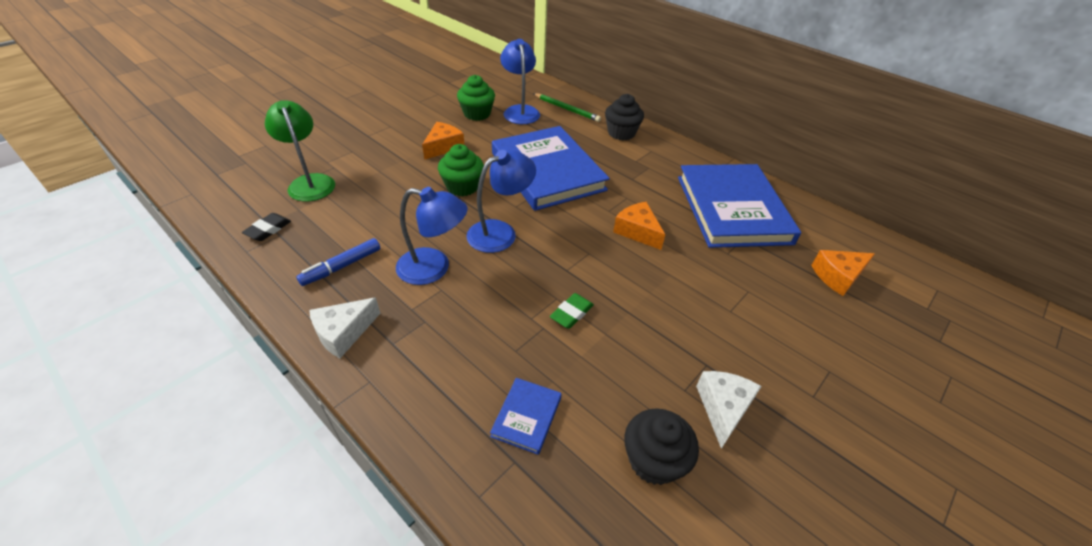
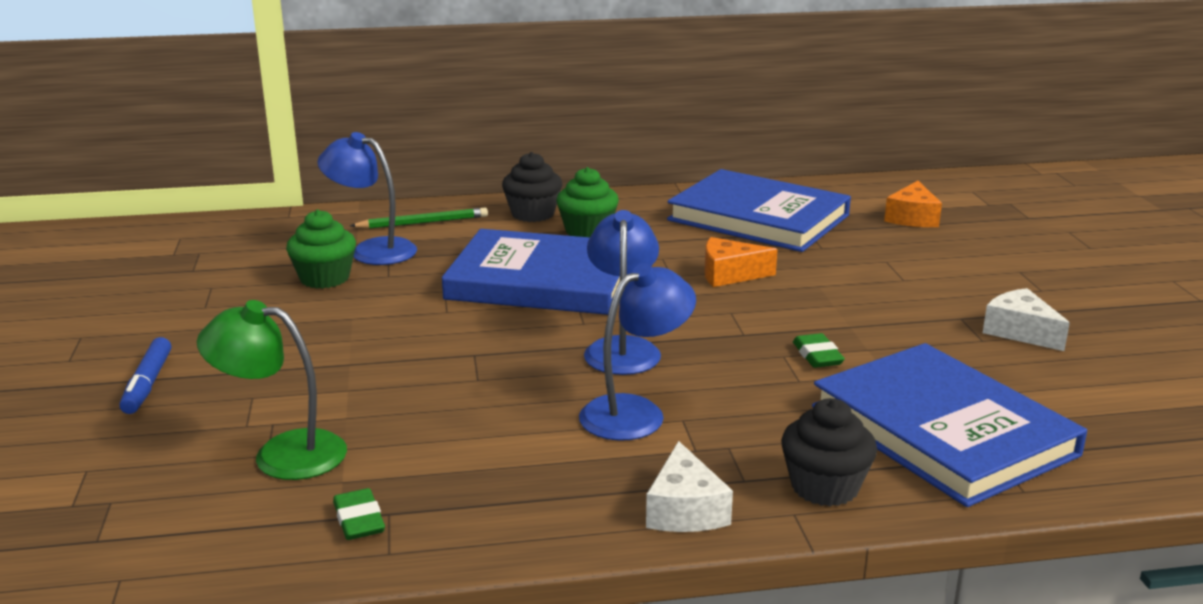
camera: 50 degrees left, 20 degrees down
(268, 229) = (359, 520): black eraser -> green eraser
(341, 267) = (542, 478): blue marker -> blue marker (147, 384)
(443, 147) = (368, 326): orange cheese -> none
(462, 187) = (488, 342): green cupcake -> green cupcake (587, 231)
(526, 416) = (942, 431): blue book -> blue book, size x2.47
(653, 460) = (1052, 386): black cupcake -> black cupcake (824, 487)

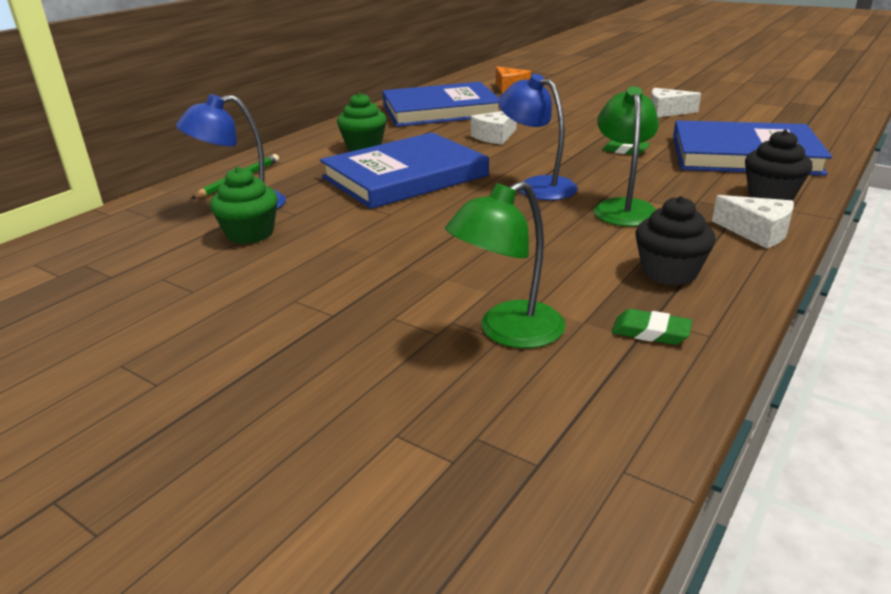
camera: 45 degrees left, 5 degrees up
(147, 384) = (285, 357): blue marker -> none
(533, 214) = (305, 150): black cupcake -> black cupcake (669, 272)
(635, 412) = (623, 207): blue lamp -> green lamp
(729, 274) = (495, 136): orange cheese -> white cheese

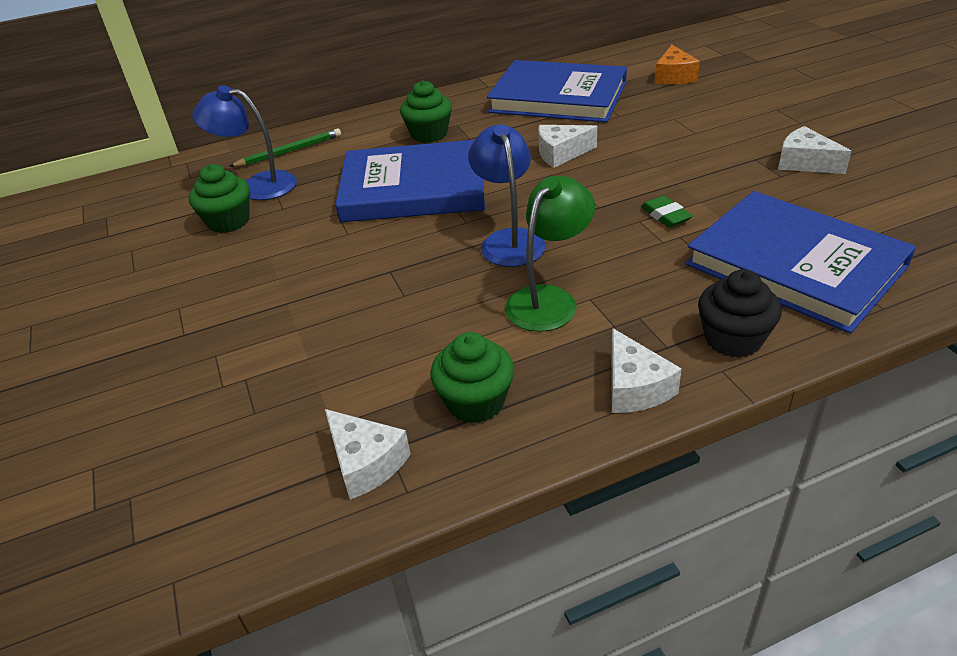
camera: 35 degrees right, 10 degrees up
(508, 332) = (267, 408): green lamp -> none
(650, 332) = (366, 463): green eraser -> white cheese
(669, 272) = (475, 402): black cupcake -> green cupcake

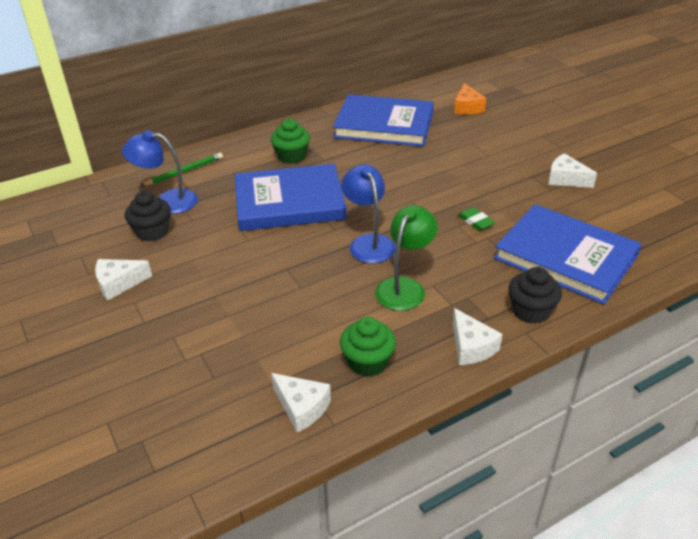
camera: 10 degrees left, 0 degrees up
(228, 221) = (152, 232): green cupcake -> black cupcake
(561, 153) = (394, 172): white cheese -> white cheese (119, 284)

